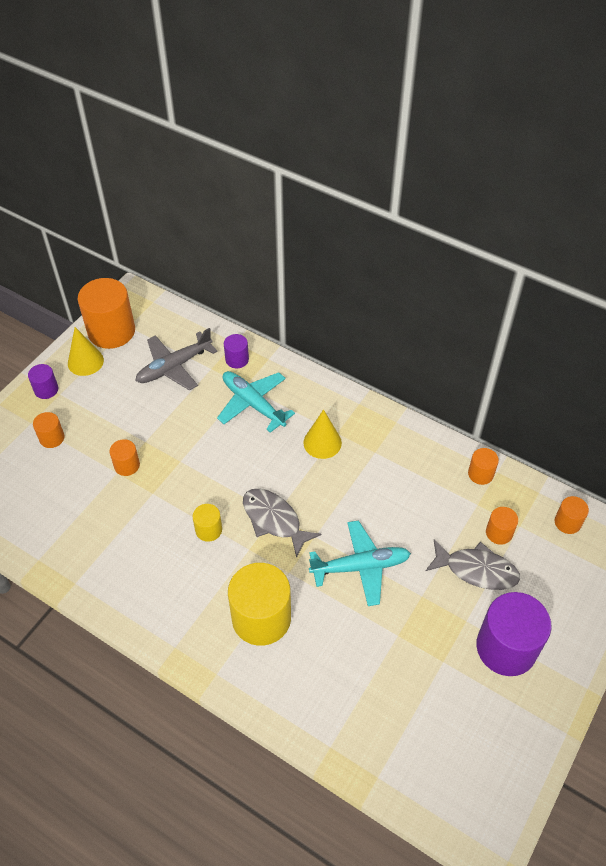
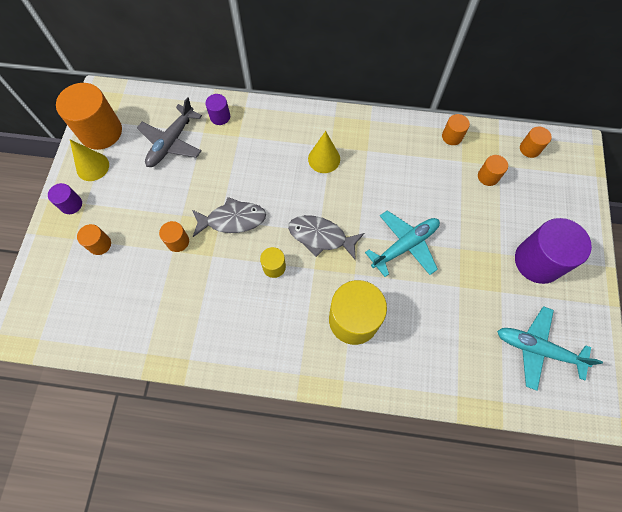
camera: 25 degrees left, 15 degrees up
(253, 404) = (253, 148): turquoise plane -> turquoise plane (537, 349)
(476, 570) = (487, 212): grey fish -> grey fish (232, 220)

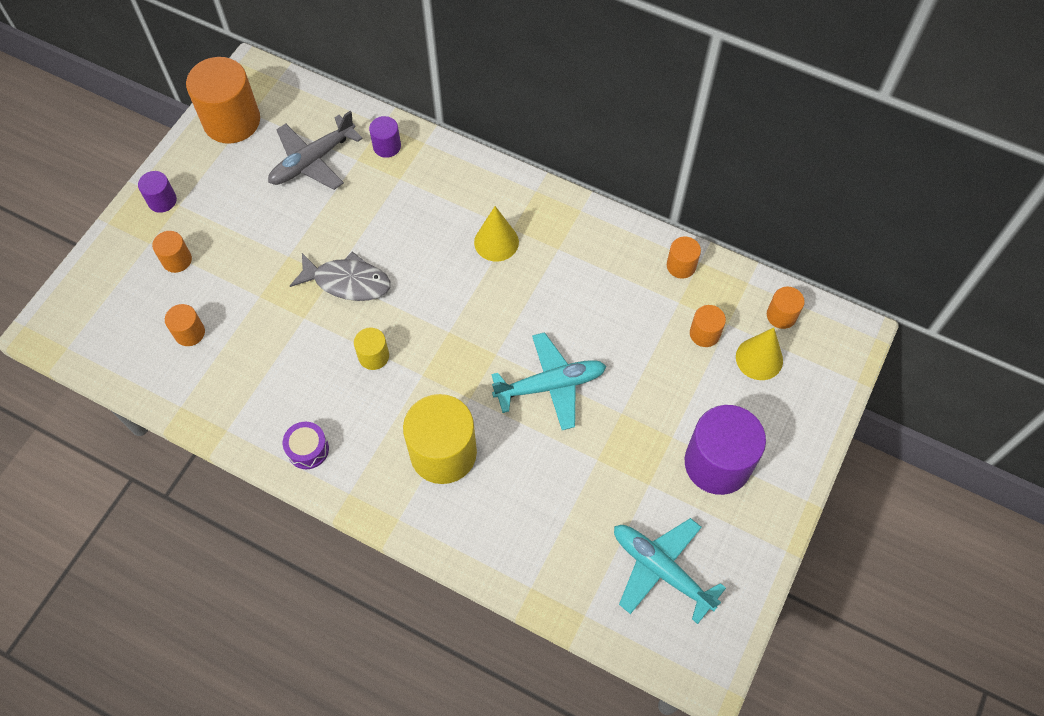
camera: 20 degrees right, 5 degrees down
(92, 167) = (205, 162): yellow cone -> yellow cone (759, 358)
(178, 241) = (270, 287): orange cylinder -> orange cylinder (189, 333)
(256, 352) = (308, 449): none -> purple drum
(321, 237) = (448, 339): grey fish -> none

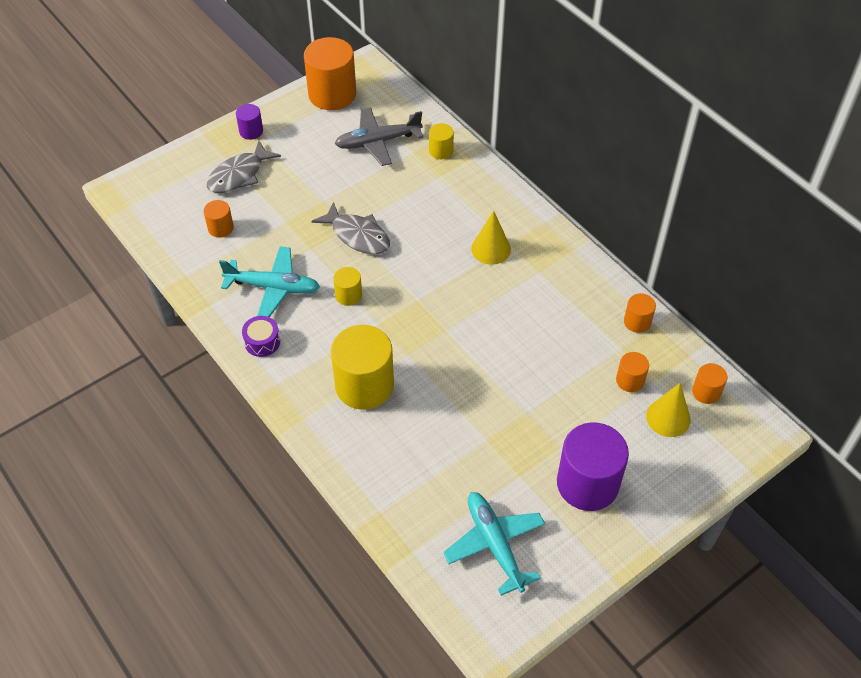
camera: 25 degrees right, 10 degrees down
(177, 260) = (239, 175): orange cylinder -> grey fish
(387, 146) = (441, 151): purple cylinder -> yellow cylinder
(551, 385) = (478, 370): turquoise plane -> turquoise plane (273, 287)

